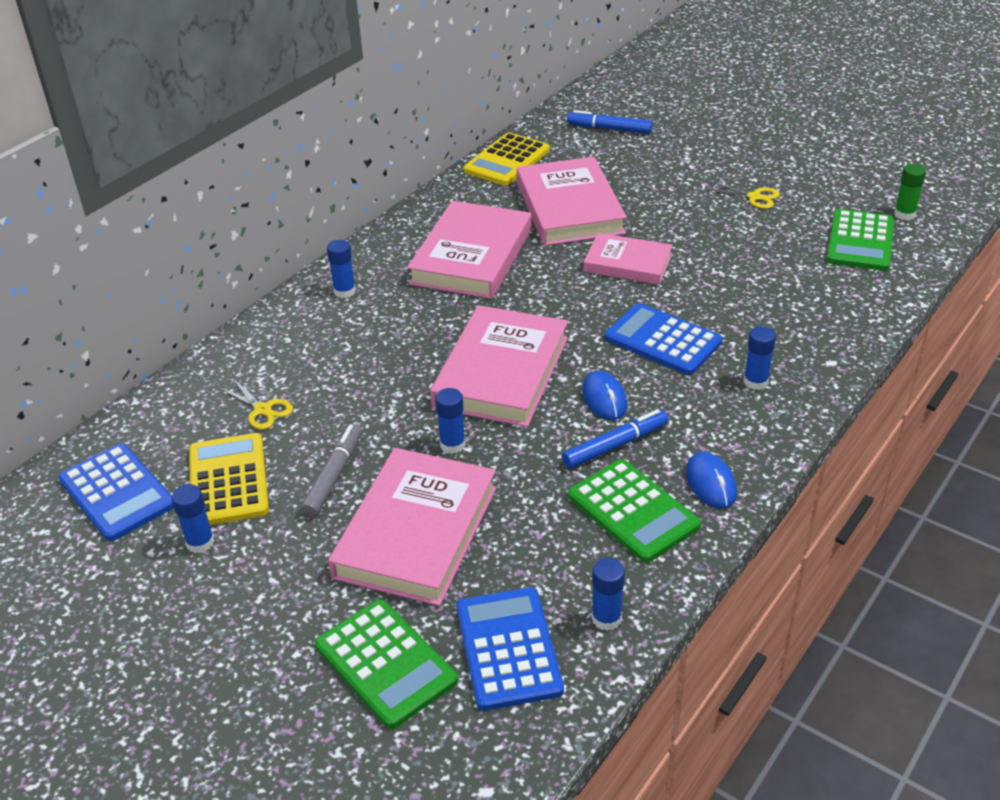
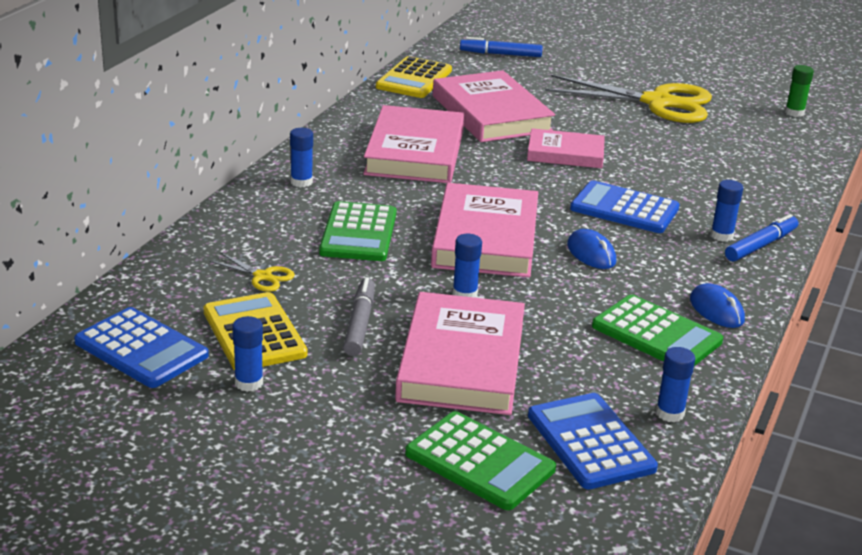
camera: 15 degrees left, 10 degrees down
(615, 445) = (618, 287): blue marker -> blue marker (761, 245)
(754, 197) = (657, 102): yellow scissors -> yellow scissors, size x2.43
(860, 241) = (765, 132): green calculator -> green calculator (358, 233)

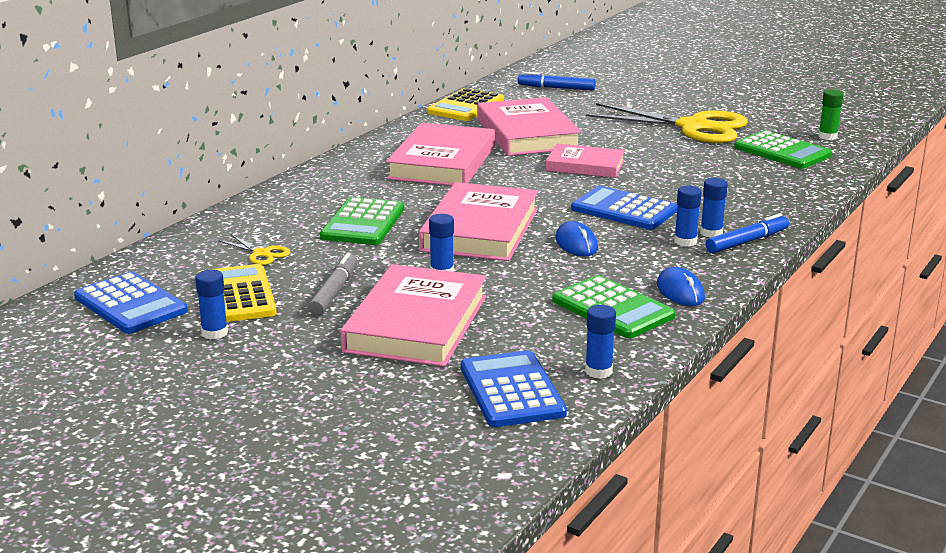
camera: 10 degrees right, 5 degrees down
(301, 182) = (327, 183): blue glue stick -> blue glue stick (685, 241)
(480, 462) = (400, 401): green calculator -> green calculator (782, 151)

